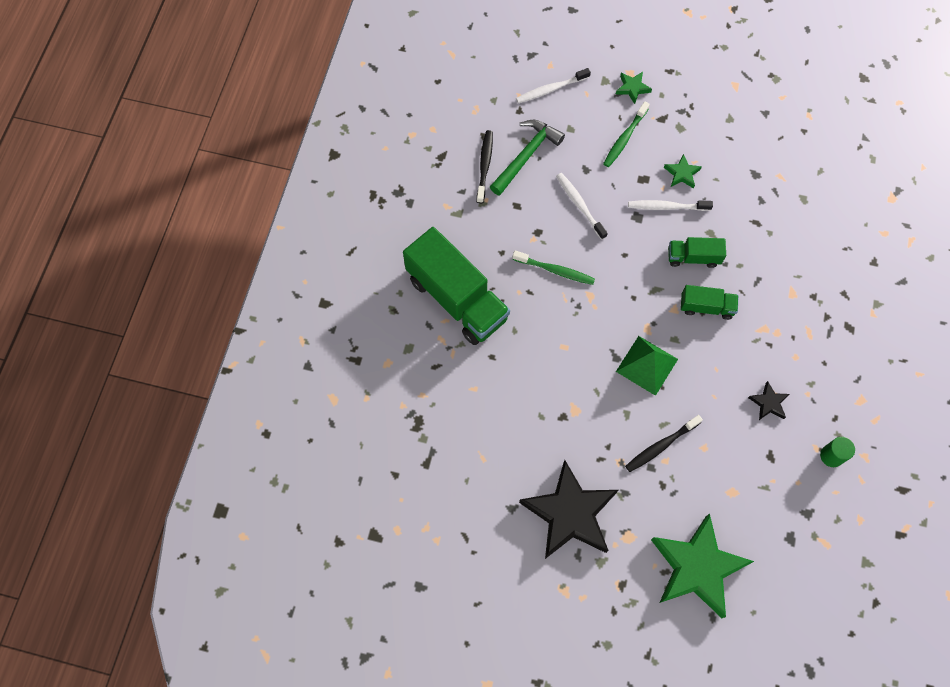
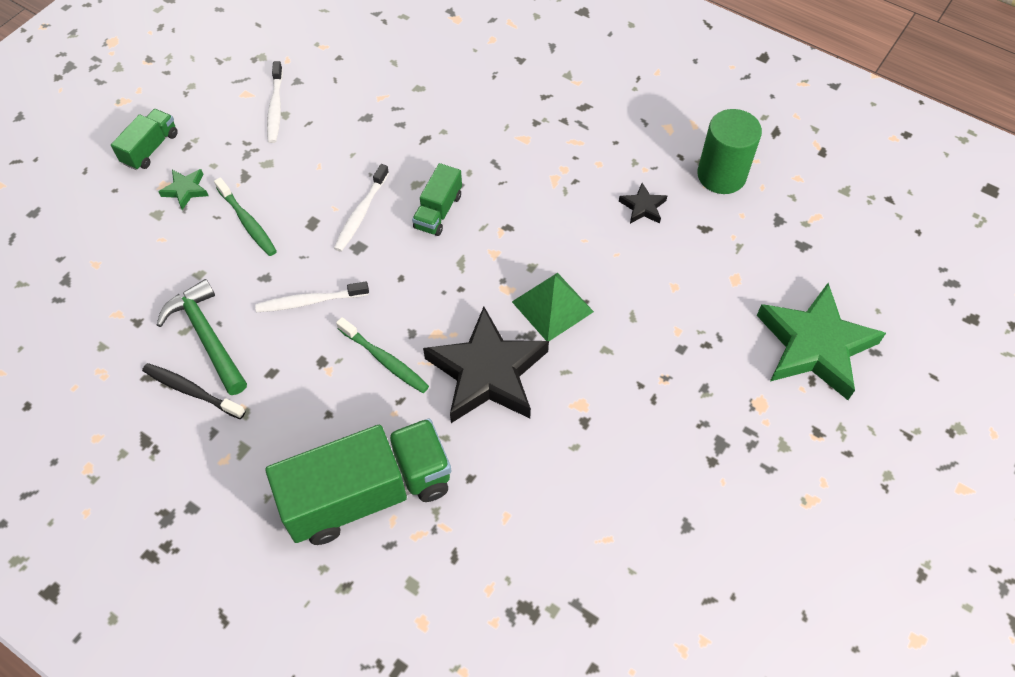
camera: 70 degrees left, 10 degrees down
(550, 89) = (130, 275): white toothbrush -> white toothbrush (275, 108)
(555, 270) = (385, 360): green toothbrush -> green toothbrush turned 90 degrees clockwise
(569, 513) = (713, 459): black star -> black star (487, 373)
(661, 446) = (658, 329): black toothbrush -> none
(682, 173) = (327, 183): green star -> none
(706, 307) = (505, 221): green truck -> green truck (150, 148)
(831, 456) = (721, 175): green cylinder -> green cylinder, size x1.84

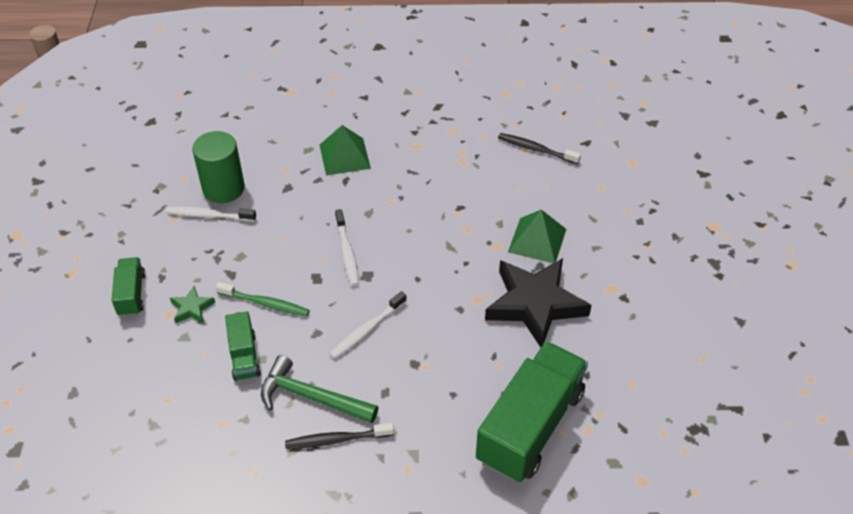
camera: 35 degrees left, 10 degrees down
(275, 108) = (209, 215): white toothbrush -> white toothbrush turned 135 degrees clockwise
(385, 360) = (458, 337): green toothbrush -> none
(438, 211) = (402, 222): green truck -> green truck (244, 356)
(446, 113) = (345, 156): none -> green pyramid
(643, 207) = (536, 149): black star -> black toothbrush
(721, 175) = (566, 106): green cylinder -> green cylinder (223, 188)
(815, 346) = (713, 176): green star -> none

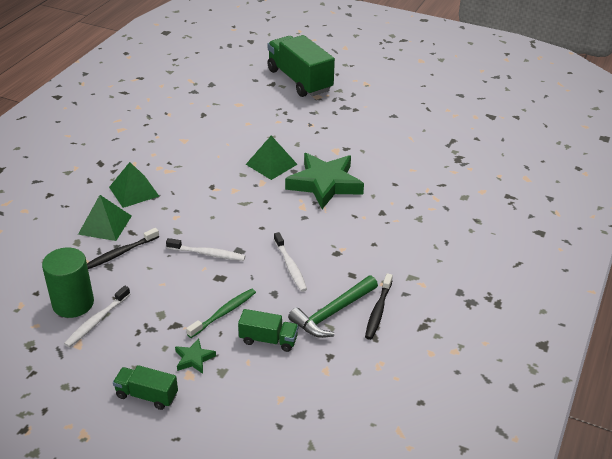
camera: 65 degrees left, 10 degrees down
(409, 152) = (134, 191): none -> green pyramid
(530, 426) = (419, 219): green truck -> green truck (299, 80)
(535, 304) = (325, 184): black star -> green star
(536, 149) = (189, 136): black toothbrush -> black toothbrush (121, 253)

